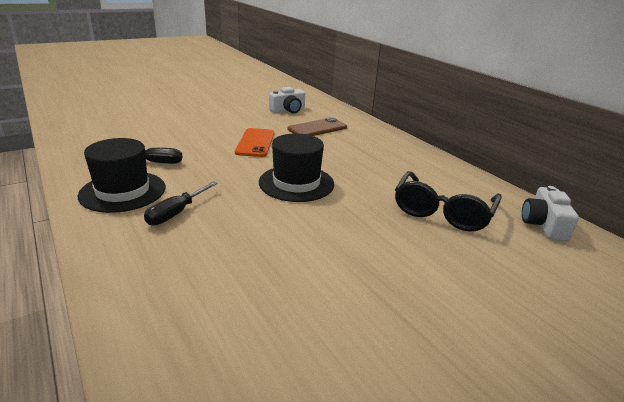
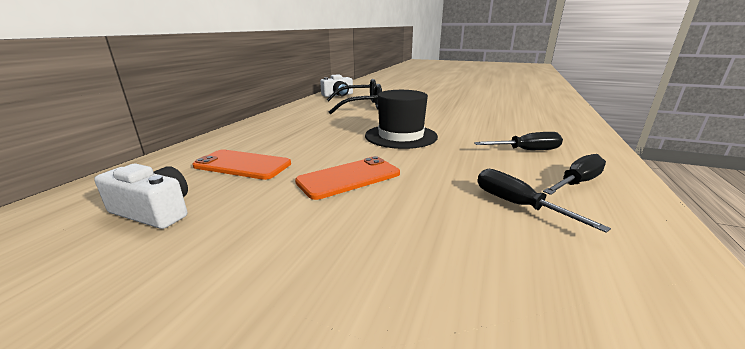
camera: 125 degrees left, 5 degrees down
(123, 191) = (577, 183): black hat -> black screwdriver
(317, 128) = (242, 165): brown phone -> orange phone

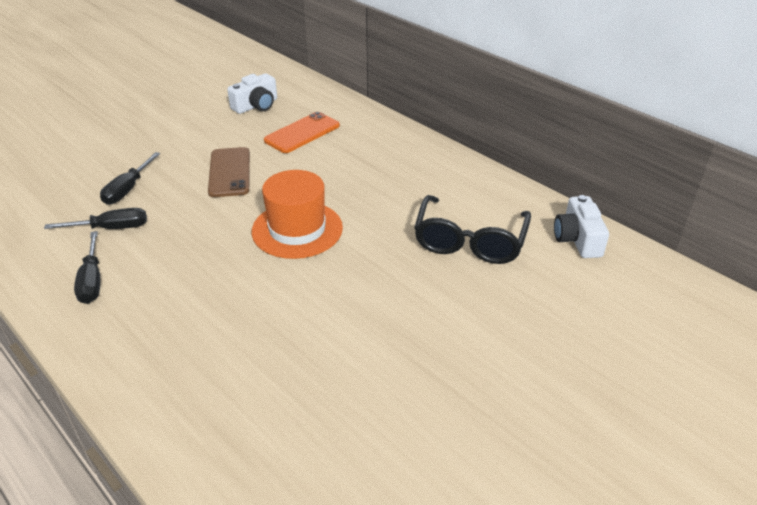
camera: 115 degrees right, 15 degrees up
(349, 178) = (229, 172): orange phone -> brown phone
(401, 136) = (297, 229): black hat -> orange hat
(526, 150) = (169, 299): black screwdriver -> black screwdriver (128, 189)

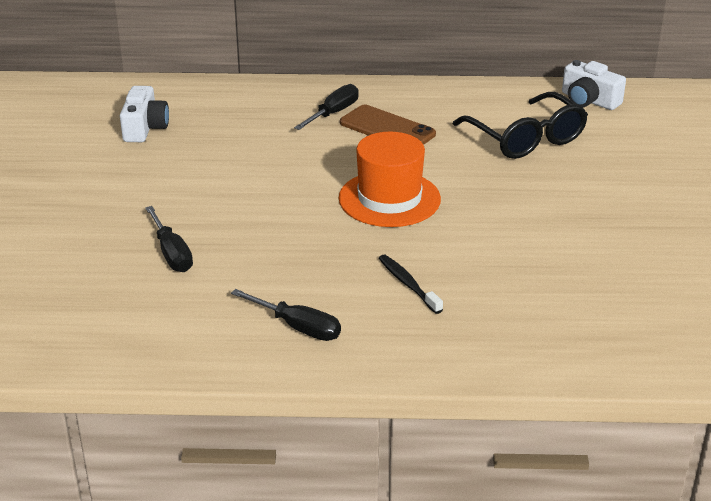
camera: 45 degrees left, 5 degrees down
(111, 228) = (226, 287): black screwdriver -> black screwdriver (333, 113)
(196, 298) = (408, 284): none -> black toothbrush
(229, 172) = (241, 191): brown phone -> brown phone (387, 128)
(302, 133) = (241, 129): orange phone -> none

